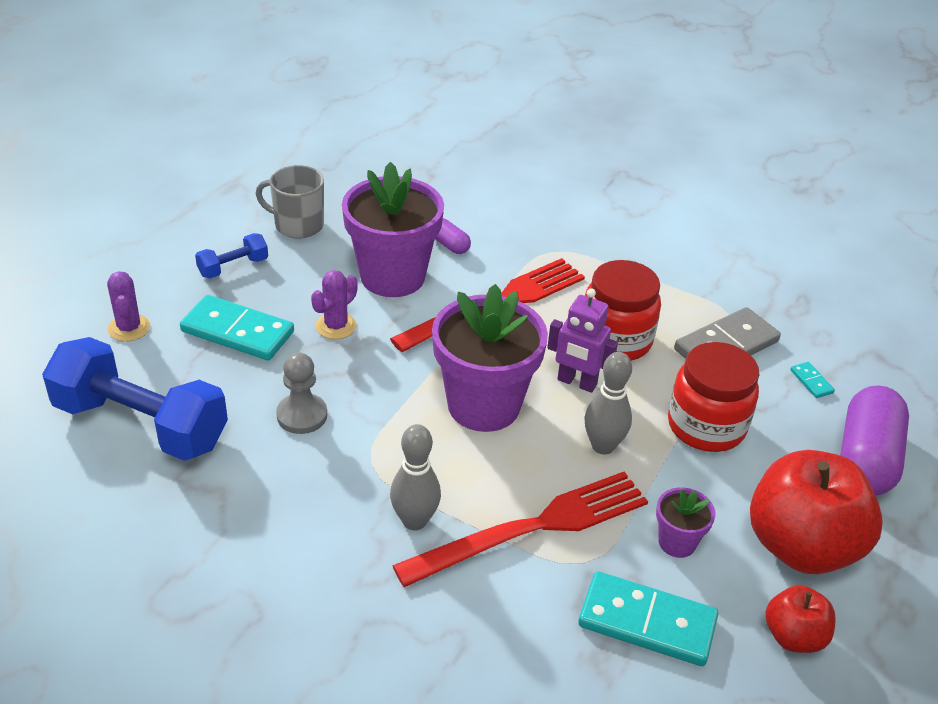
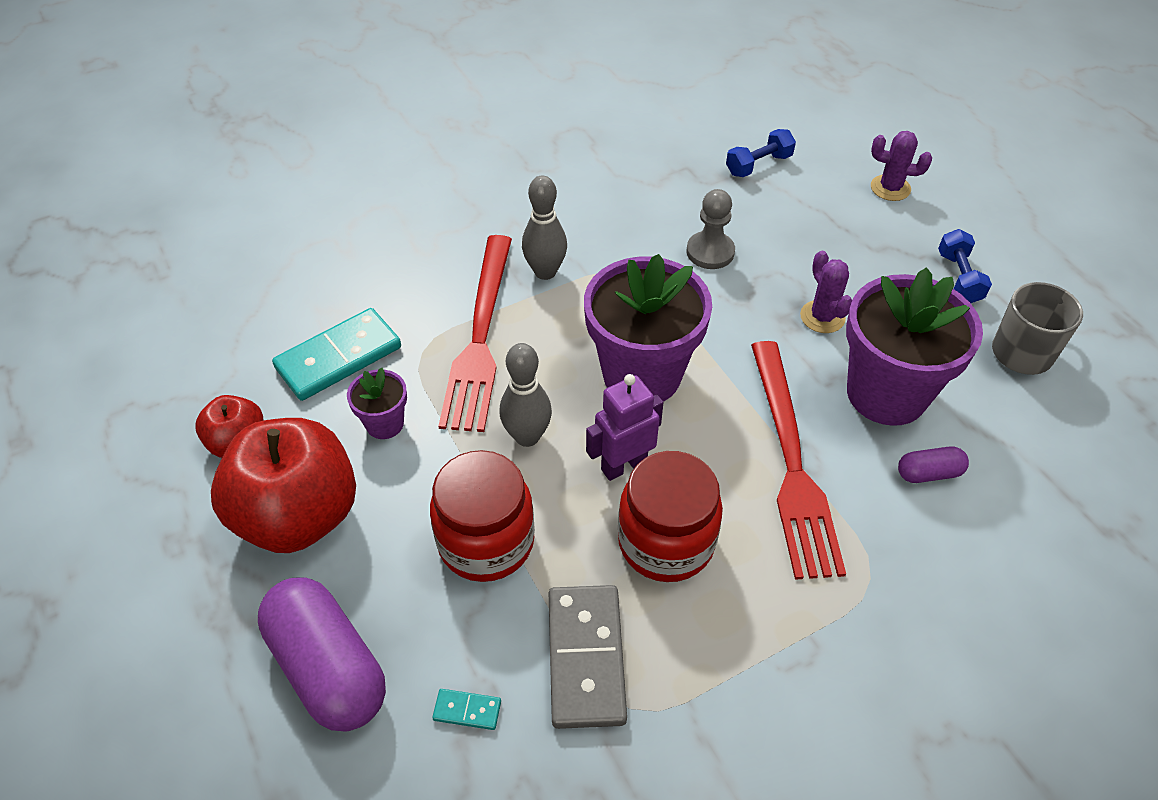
camera: 125 degrees right, 10 degrees up
(141, 424) = (758, 165): blue dumbbell -> blue dumbbell, size x0.46
(237, 332) = (849, 249): turquoise domino -> none

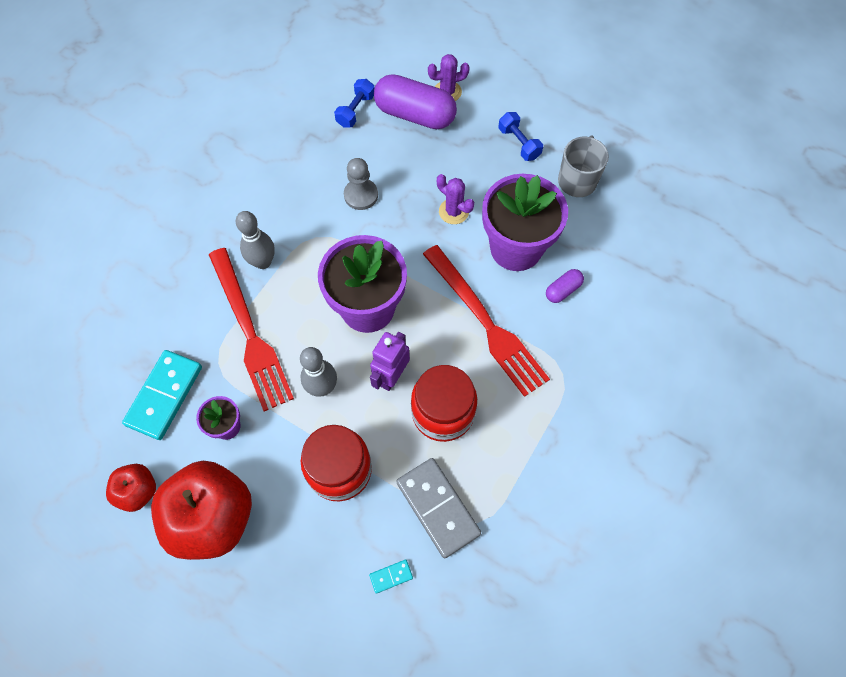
camera: 30 degrees left, 15 degrees up
(328, 667) = (296, 598): purple capsule -> purple capsule (415, 114)

